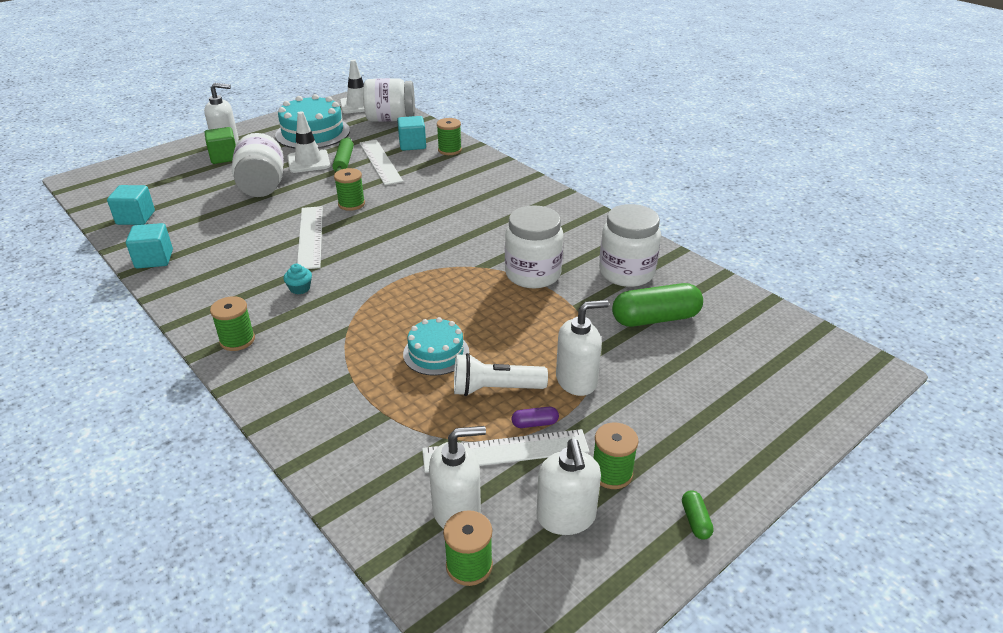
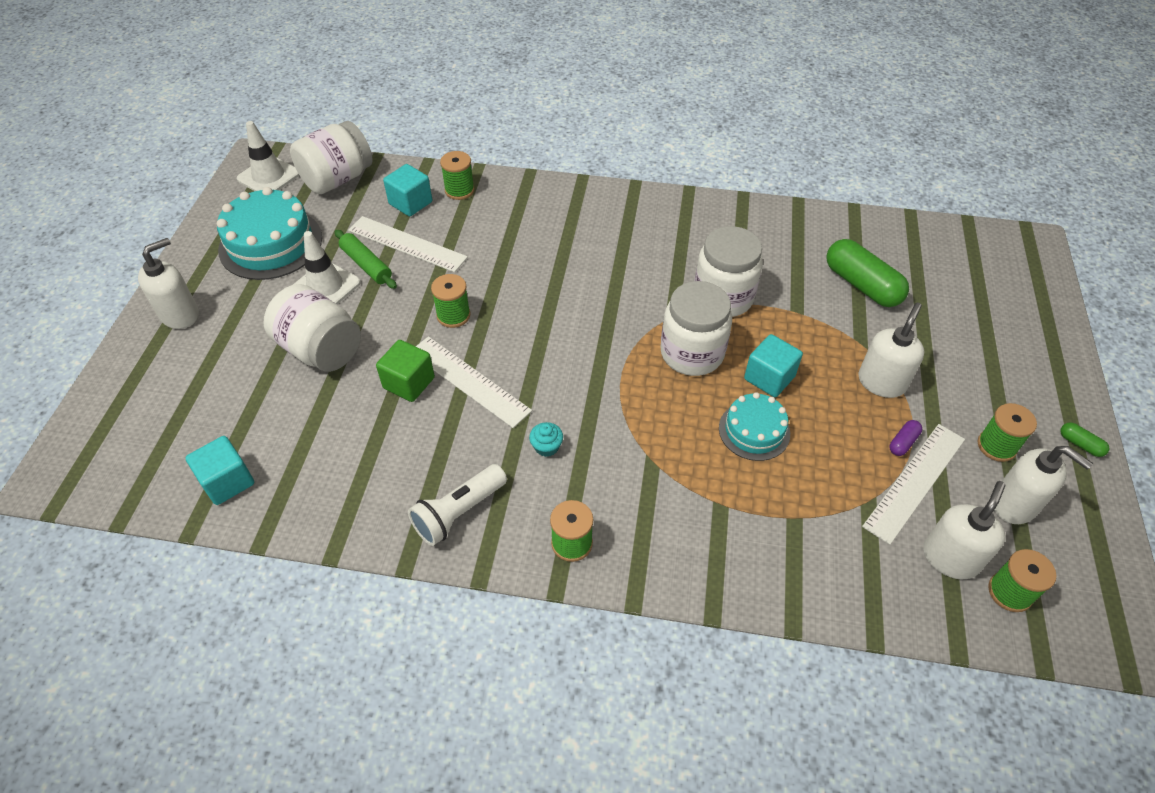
camera: 40 degrees left, 15 degrees up
(154, 259) = (338, 517): turquoise cube -> turquoise cube (769, 378)
(224, 157) = (209, 336): green cube -> green cube (409, 383)
(495, 389) = (839, 432): white flashlight -> white flashlight (458, 512)
(626, 273) = (789, 250): white jar -> white jar (692, 353)
(655, 319) = (862, 285): green capsule -> green capsule turned 75 degrees counterclockwise

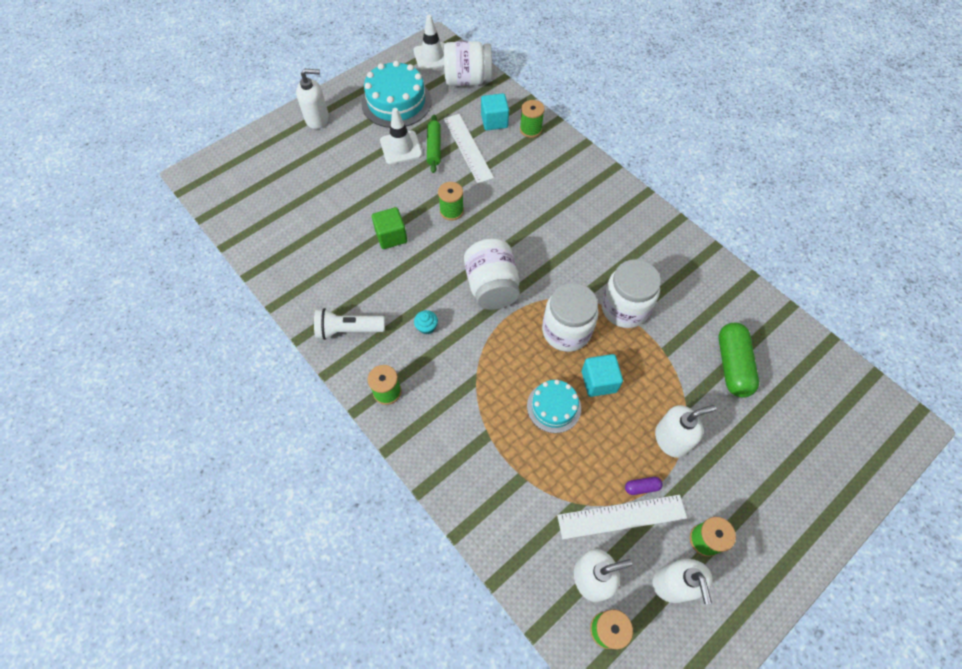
camera: 40 degrees right, 10 degrees up
(227, 481) = (261, 231): turquoise cube -> none
(320, 349) = (365, 185): white jar -> white jar (492, 287)
(469, 381) = (423, 257): white ruler -> none
(1080, 444) = (769, 587): green capsule -> none

